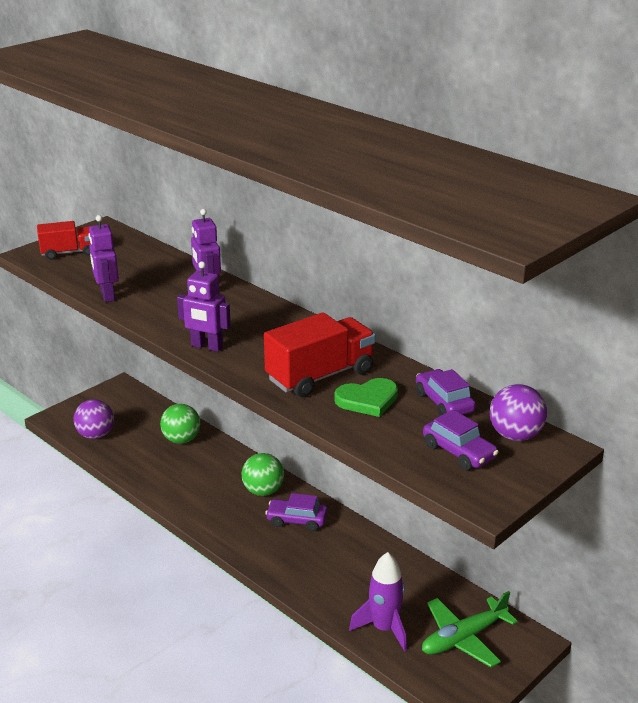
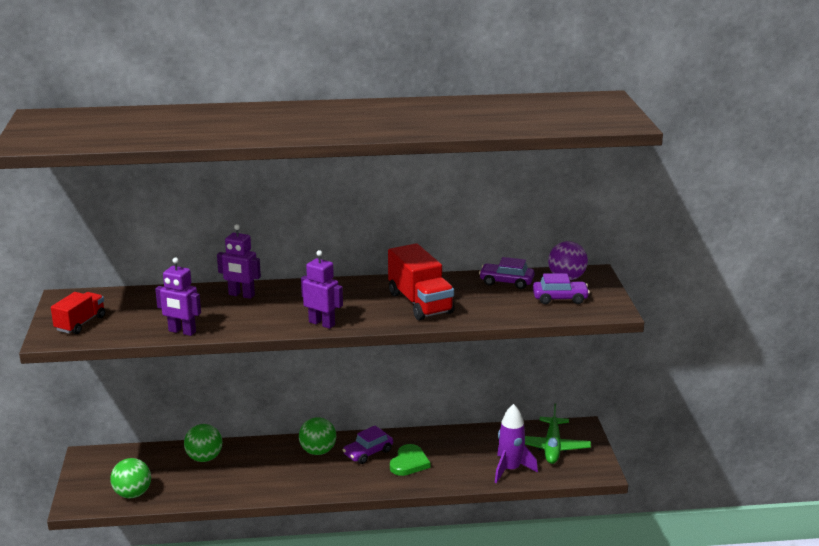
camera: 50 degrees left, 5 degrees down
(95, 435) = (132, 494): purple ball -> green ball
(206, 346) = (322, 323): purple robot -> purple robot turned 120 degrees counterclockwise
(320, 376) = (420, 303): red truck -> red truck turned 150 degrees clockwise
(367, 400) = (469, 300): green heart -> green heart (409, 463)

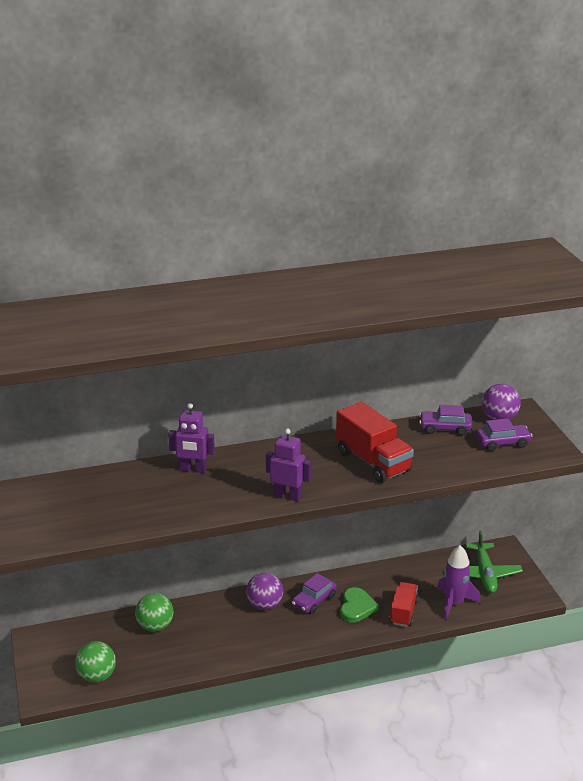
camera: 10 degrees left, 5 degrees up
(80, 323) = (43, 522): red truck -> red truck (403, 612)
(182, 331) = (152, 521): purple robot -> none
(318, 451) = (265, 605): green ball -> purple ball

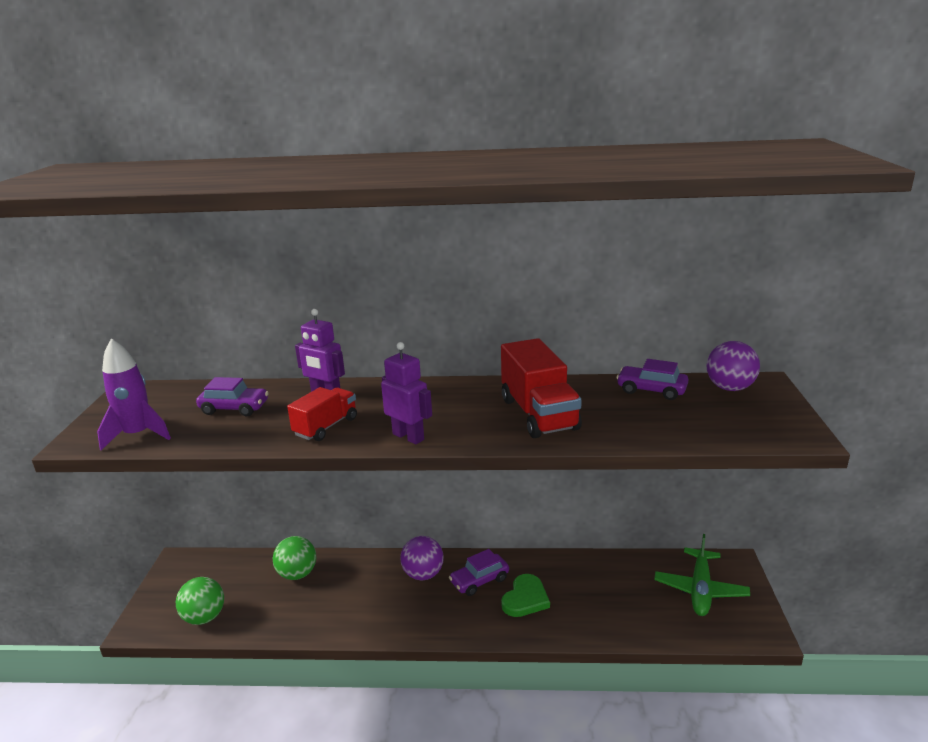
camera: 20 degrees right, 5 degrees down
(403, 612) = (579, 617): red truck -> red truck (326, 427)
(454, 603) = (648, 619): purple rocket -> purple rocket (138, 435)
(502, 443) = (723, 415): purple car -> purple car (234, 408)

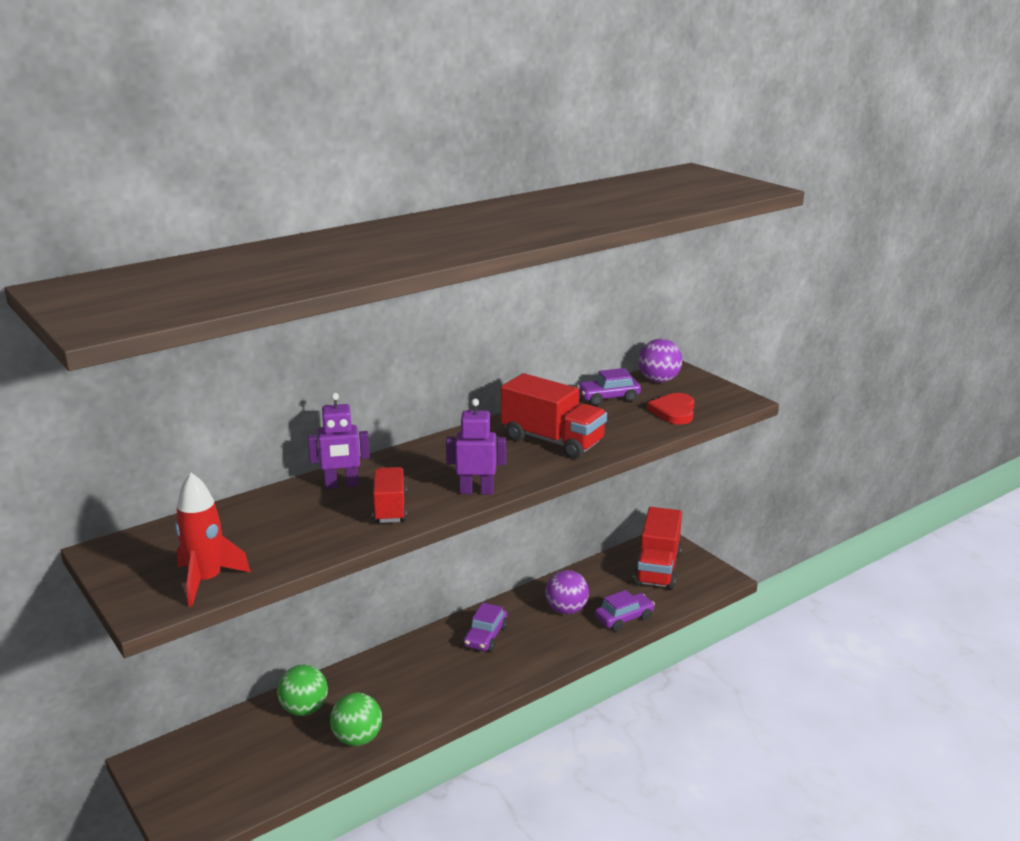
camera: 40 degrees left, 0 degrees up
(138, 435) = (206, 581): purple rocket -> red rocket
(204, 617) = (253, 788): green ball -> green ball (357, 739)
(234, 408) = (267, 525): purple car -> purple car (624, 618)
(423, 574) = (430, 654): purple ball -> purple ball (566, 610)
(525, 598) = (538, 632): green heart -> none
(700, 589) = (657, 568): green plane -> red truck
(702, 424) = (674, 411): none -> red heart

